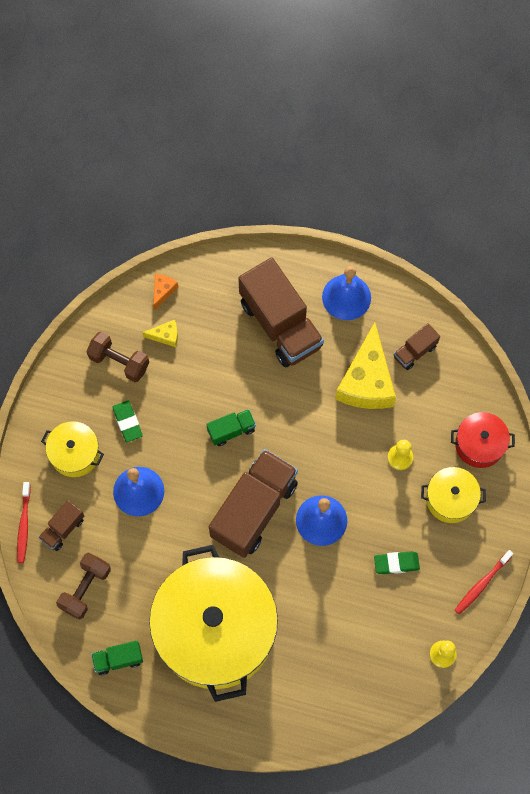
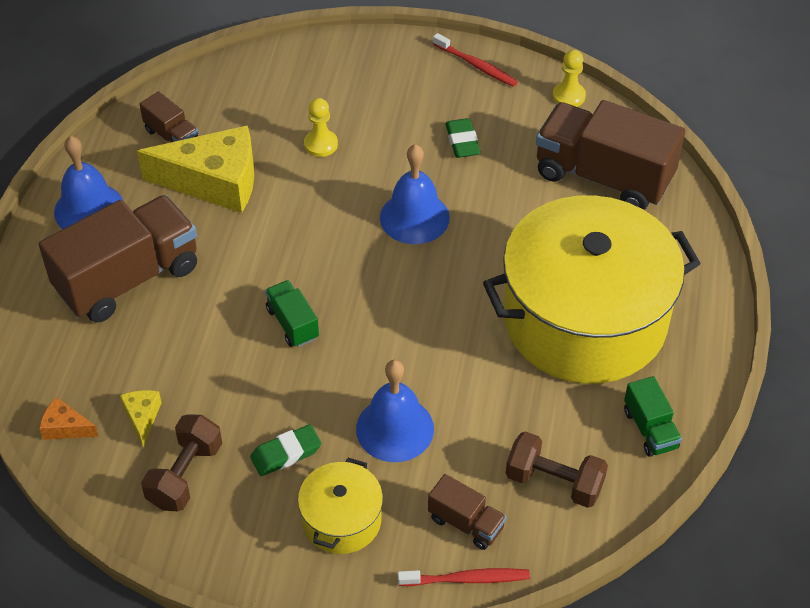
camera: 95 degrees left, 20 degrees down
(254, 509) = (407, 289): brown truck -> brown truck (603, 177)
(450, 499) = (372, 96): yellow pot -> none
(479, 444) = (298, 73): red pot -> none

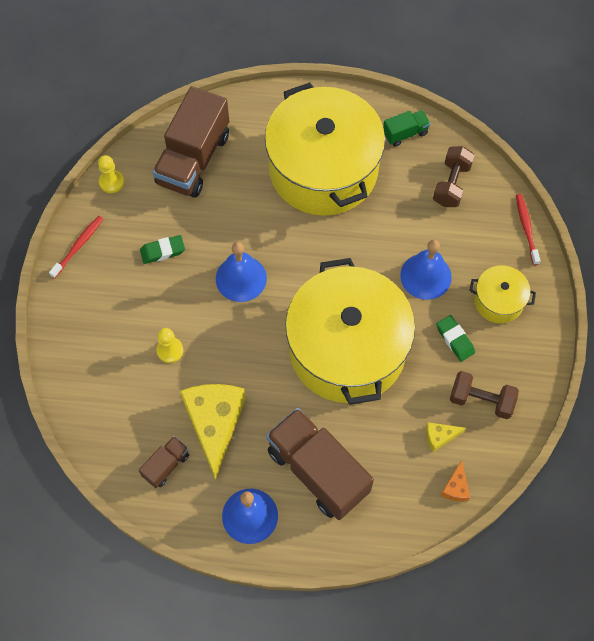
camera: 95 degrees left, 15 degrees up
(292, 323) = (347, 349): green truck -> yellow pot
(466, 523) = (488, 231): brown truck -> none

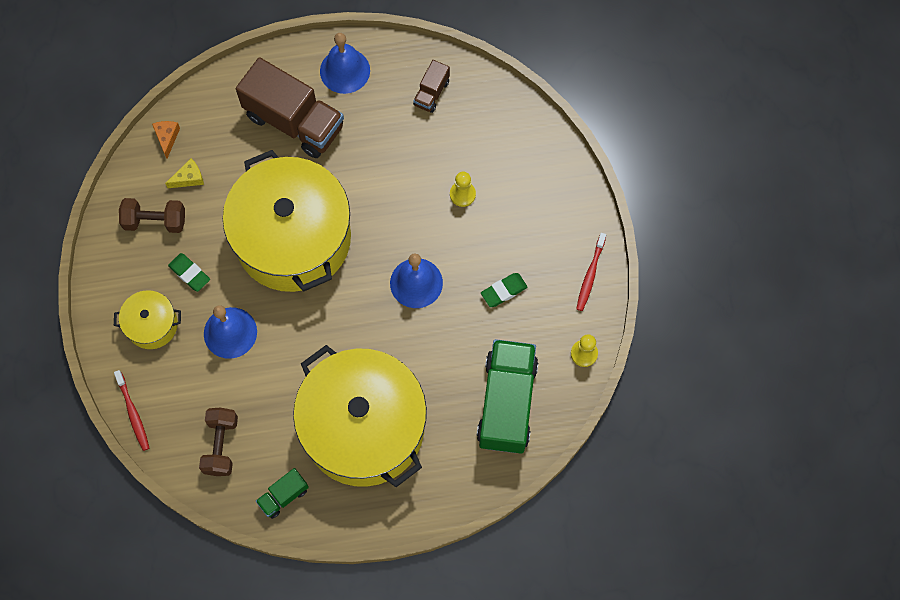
camera: 165 degrees right, 5 degrees up
(193, 159) = (507, 403): brown truck -> green truck
(214, 424) = (399, 138): yellow cheese -> none

